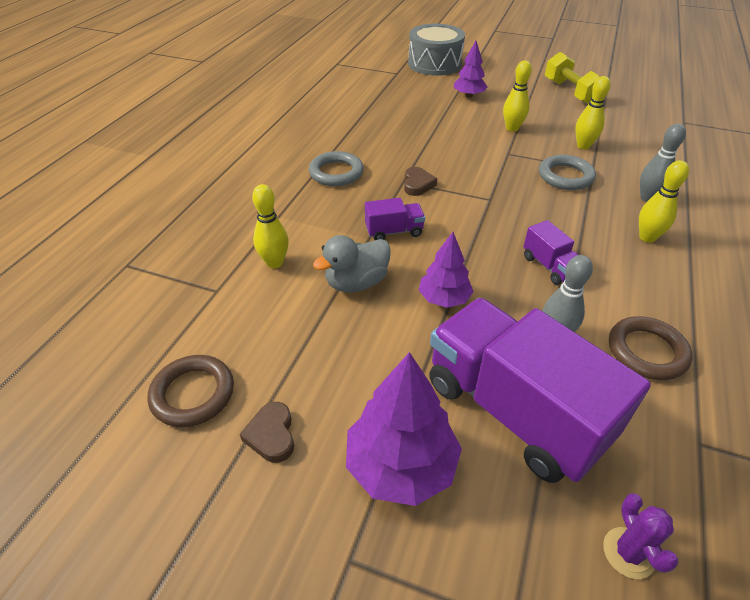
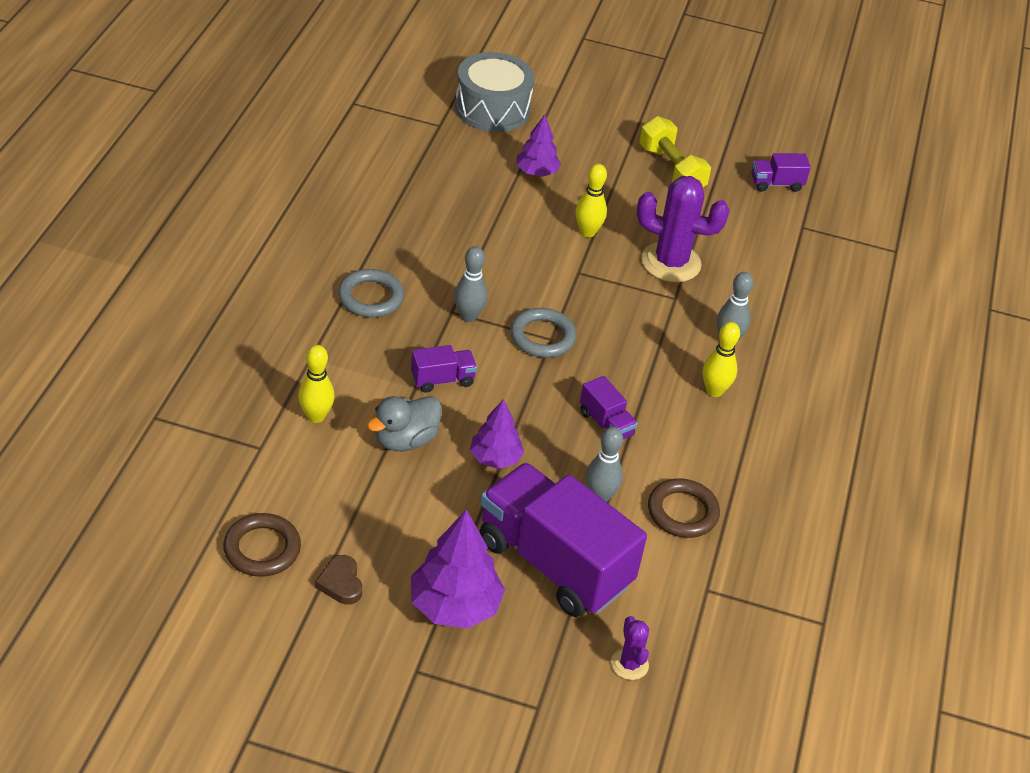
camera: 10 degrees left, 0 degrees up
(417, 184) = (468, 316): brown heart -> grey bowling pin
(565, 176) = (641, 308): grey ring -> grey ring (542, 337)
(583, 146) = (670, 262): yellow bowling pin -> purple cactus
(653, 98) = (776, 184): none -> purple truck

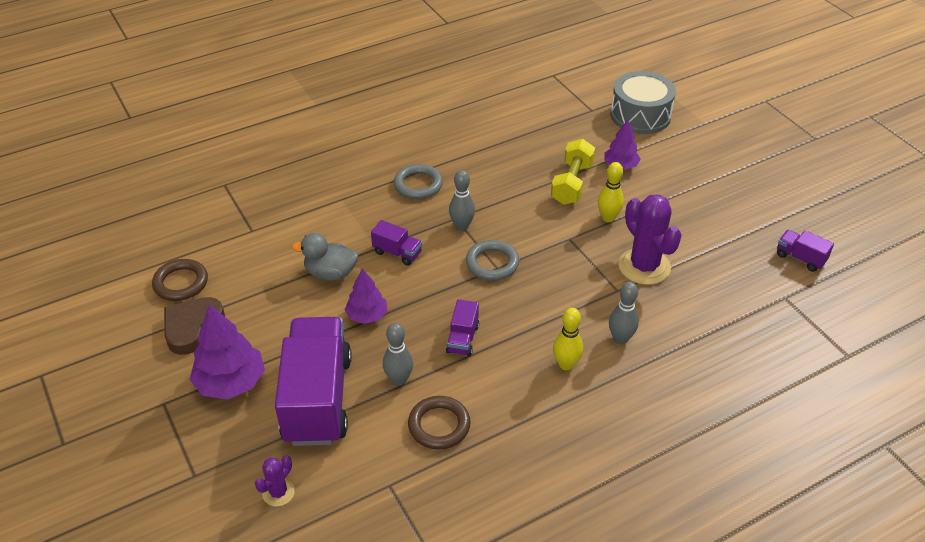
camera: 50 degrees right, 0 degrees up
(316, 416) = (301, 231): yellow bowling pin -> none
(341, 583) = (192, 328): brown heart -> brown heart, size x1.70
(671, 170) = (724, 209): yellow dumbbell -> yellow dumbbell (572, 183)

